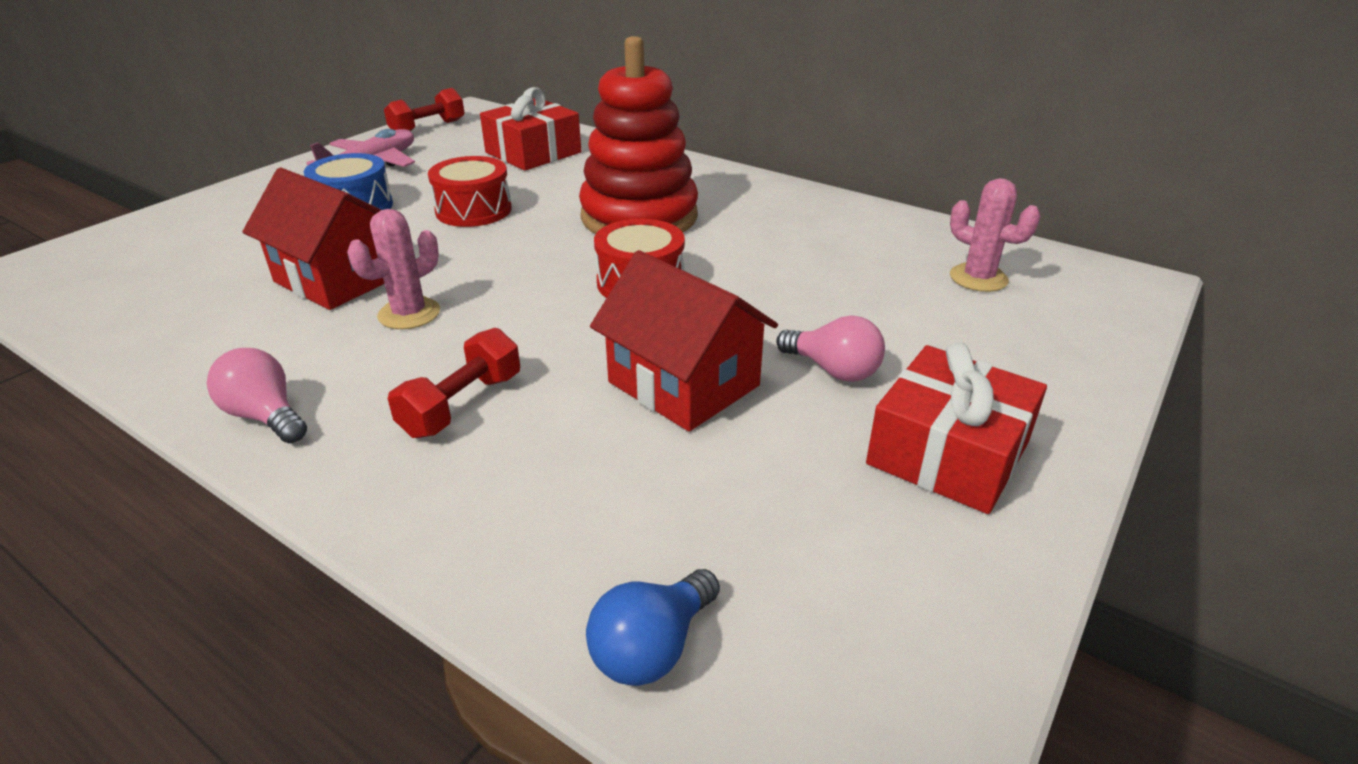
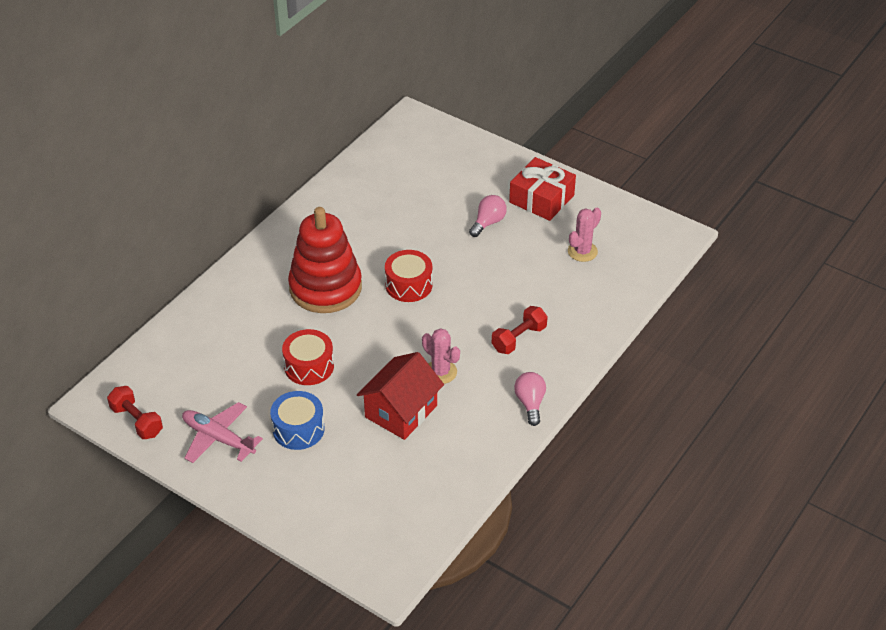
camera: 90 degrees left, 10 degrees up
(265, 416) = (530, 403): pink light bulb -> pink light bulb turned 135 degrees clockwise
(462, 405) = (519, 338): red dumbbell -> red dumbbell turned 75 degrees counterclockwise
(533, 152) = (206, 348): red gift -> none
(652, 648) = (638, 276): blue light bulb -> none
(684, 384) = (500, 269): red house -> none
(978, 278) = (407, 165): pink cactus -> pink cactus (582, 251)

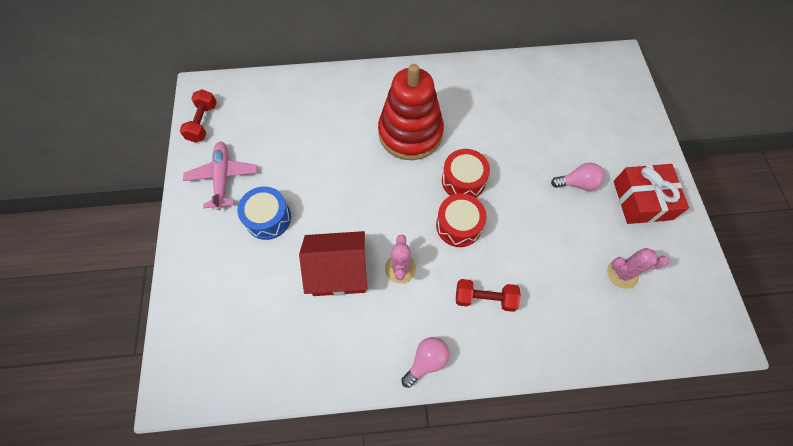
camera: 50 degrees right, 20 degrees up
(309, 366) = (330, 180): red drum -> red drum (458, 225)

